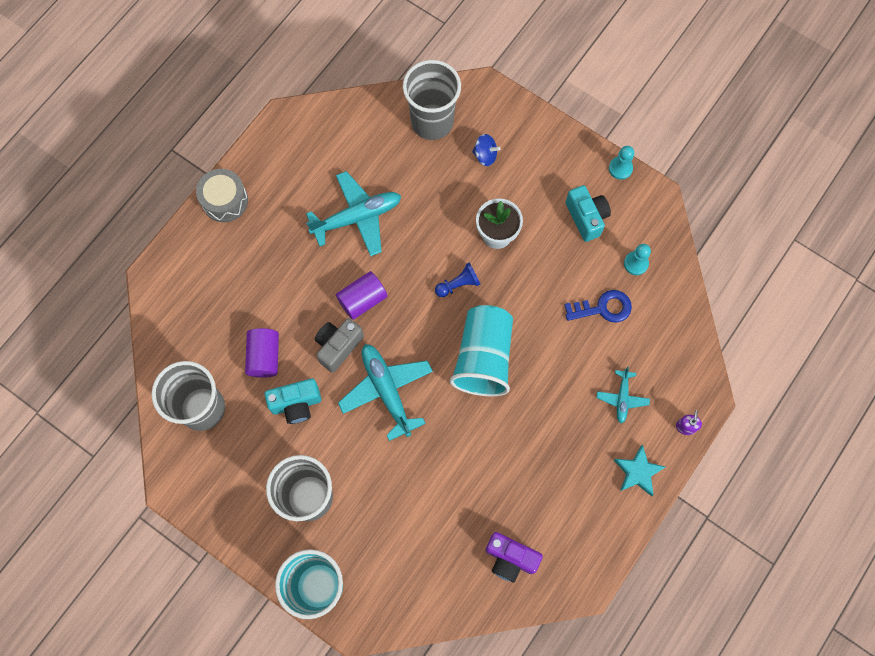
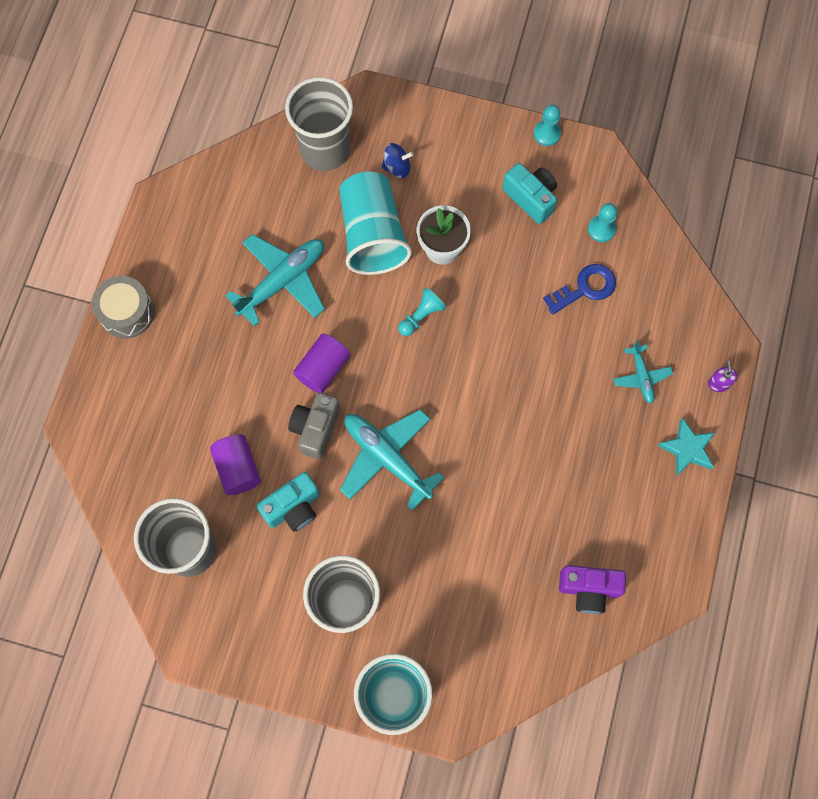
camera: 20 degrees left, 0 degrees up
(458, 284) = (421, 316): blue pawn -> turquoise pawn
(483, 357) = (478, 385): turquoise cup -> turquoise cup (372, 235)

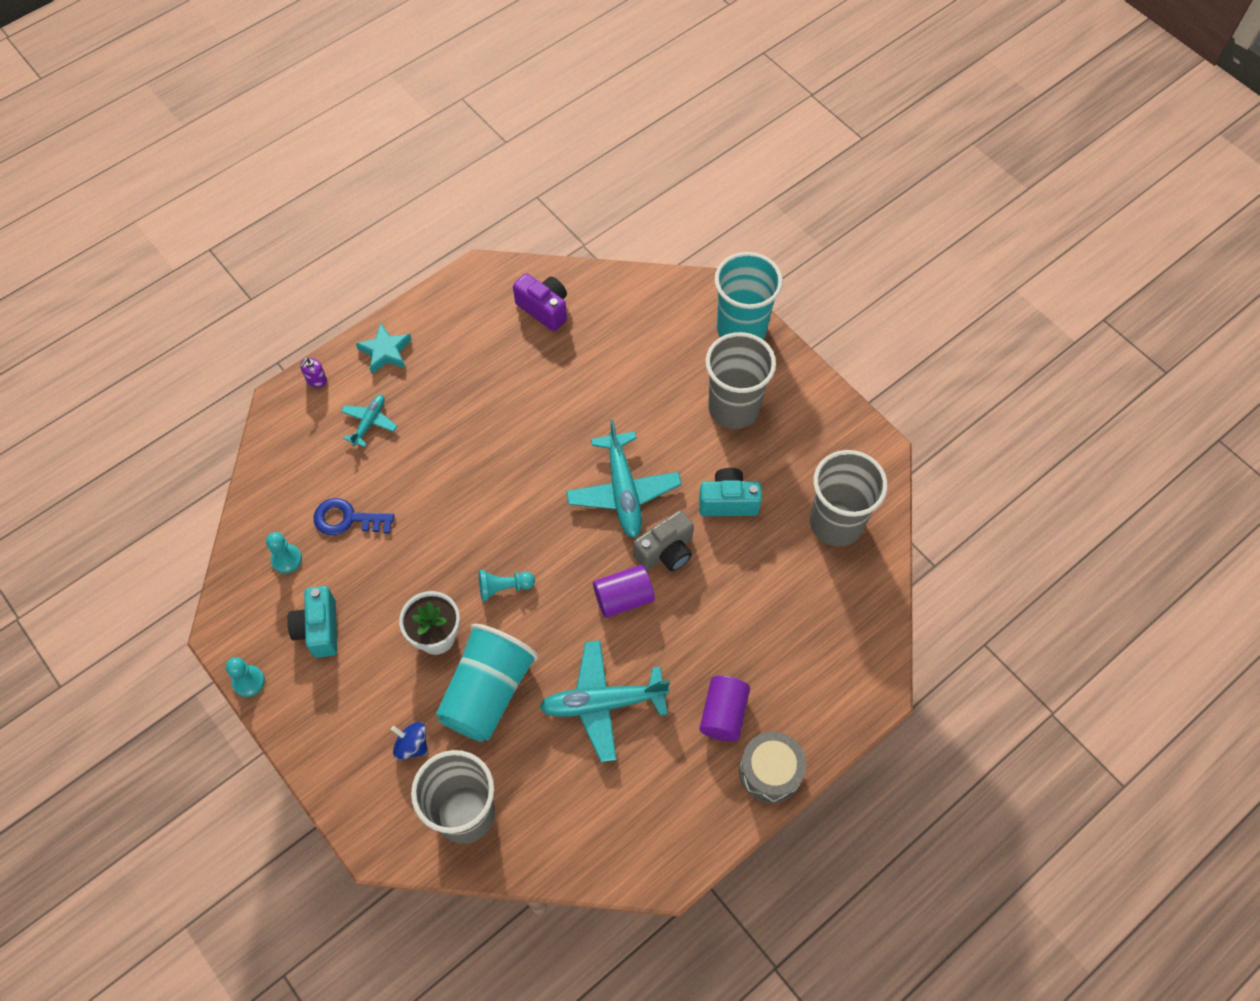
camera: 145 degrees left, 10 degrees down
(238, 468) = (754, 561): purple cylinder -> purple cylinder (723, 714)

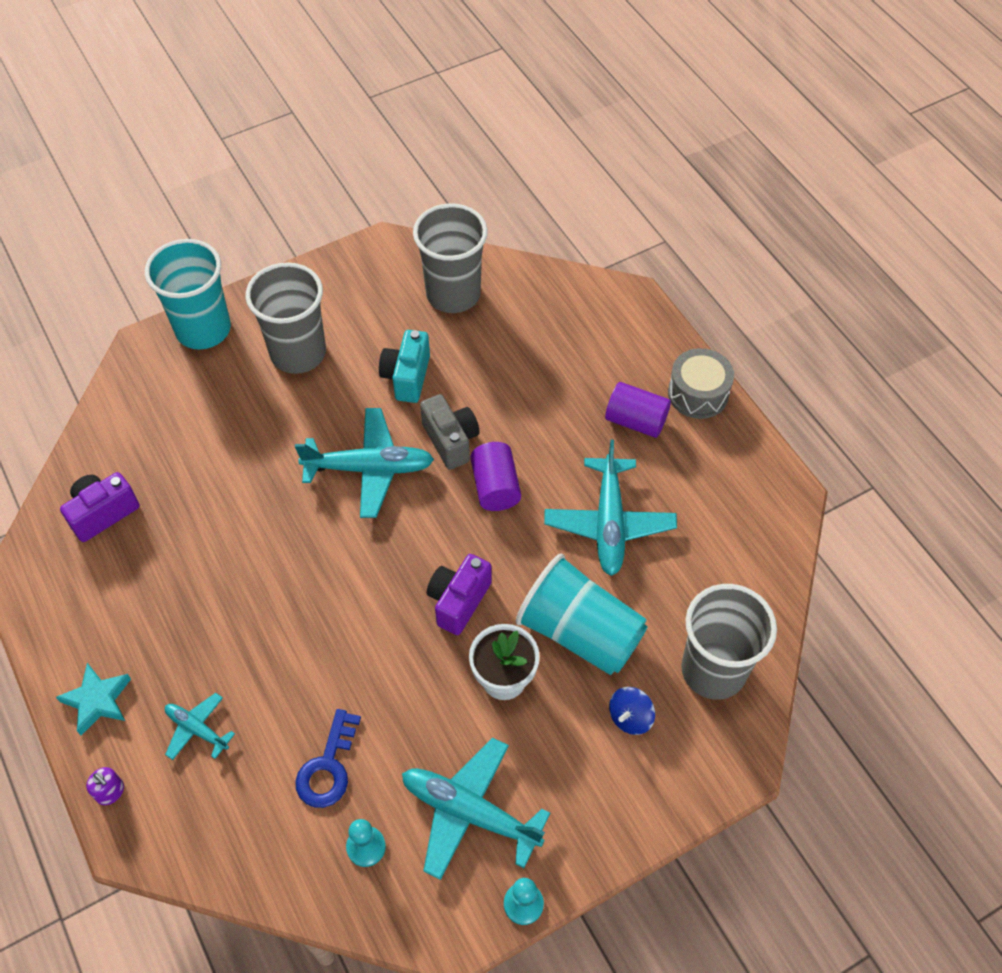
camera: 80 degrees left, 5 degrees down
(319, 629) = (469, 812): turquoise camera -> turquoise plane
(504, 587) = (458, 601): turquoise pawn -> purple camera

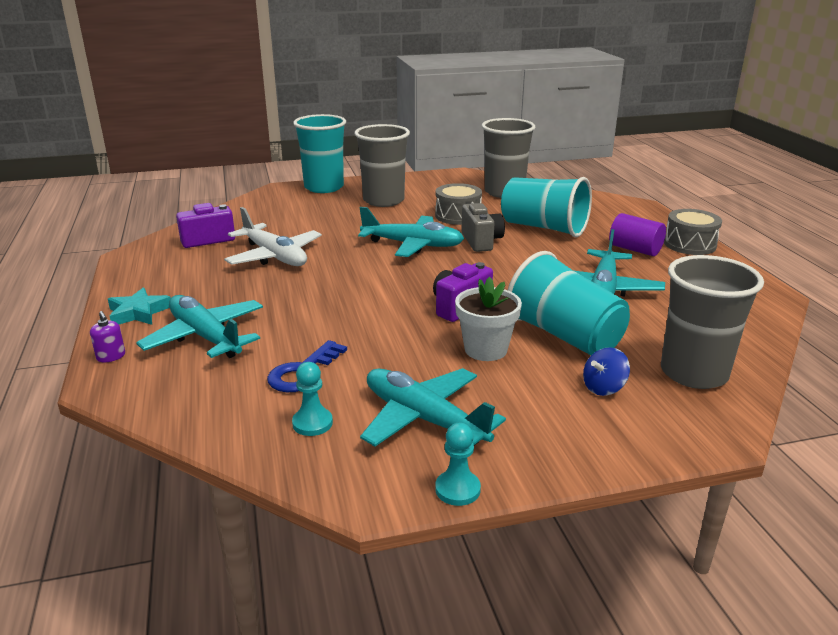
camera: 15 degrees right, 30 degrees down
(197, 729) = (205, 336): turquoise plane -> turquoise plane, size x1.87
(207, 536) = (274, 256): none -> white plane
(407, 377) = (458, 216): turquoise camera -> grey drum
(495, 487) = (510, 263): purple cylinder -> none
(521, 387) = (544, 228): none -> turquoise cup

